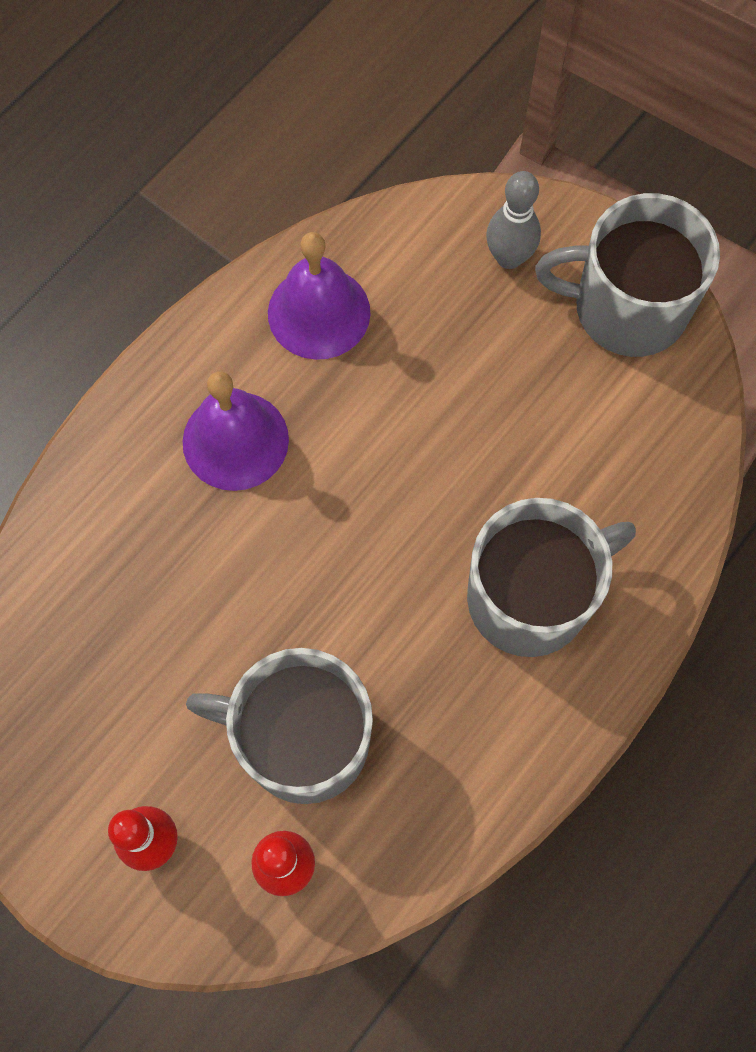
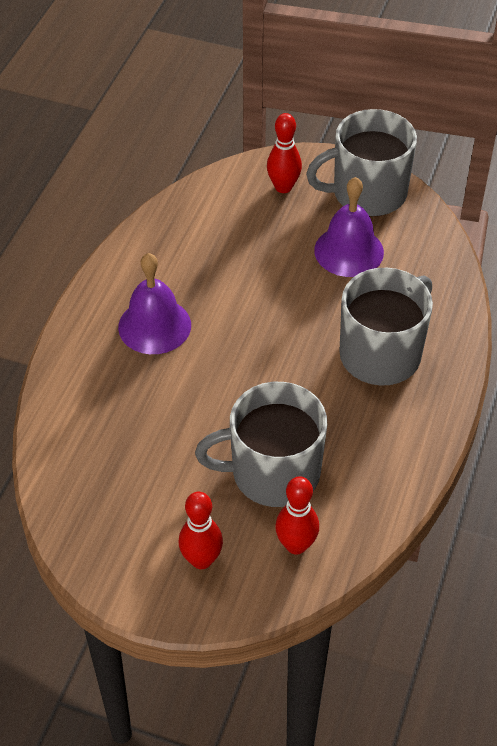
camera: 20 degrees left, 20 degrees down
(319, 312) = (177, 245): purple bell -> purple bell (349, 251)
(509, 257) = (283, 187): grey bowling pin -> red bowling pin

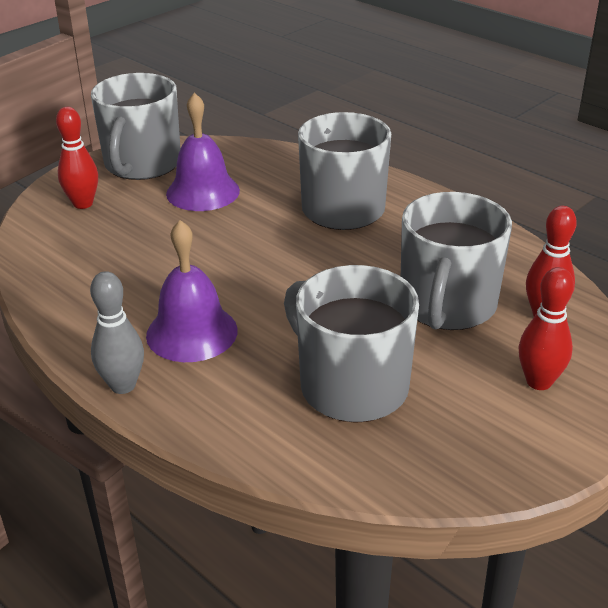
camera: 65 degrees left, 15 degrees down
(80, 314) = (123, 385): none -> grey bowling pin
(139, 441) = (351, 386): none -> grey mug

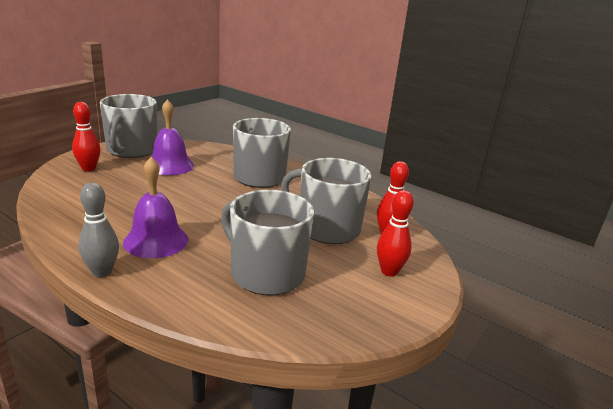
camera: 10 degrees left, 10 degrees down
(447, 305) = (327, 228): grey mug -> grey mug turned 105 degrees clockwise

